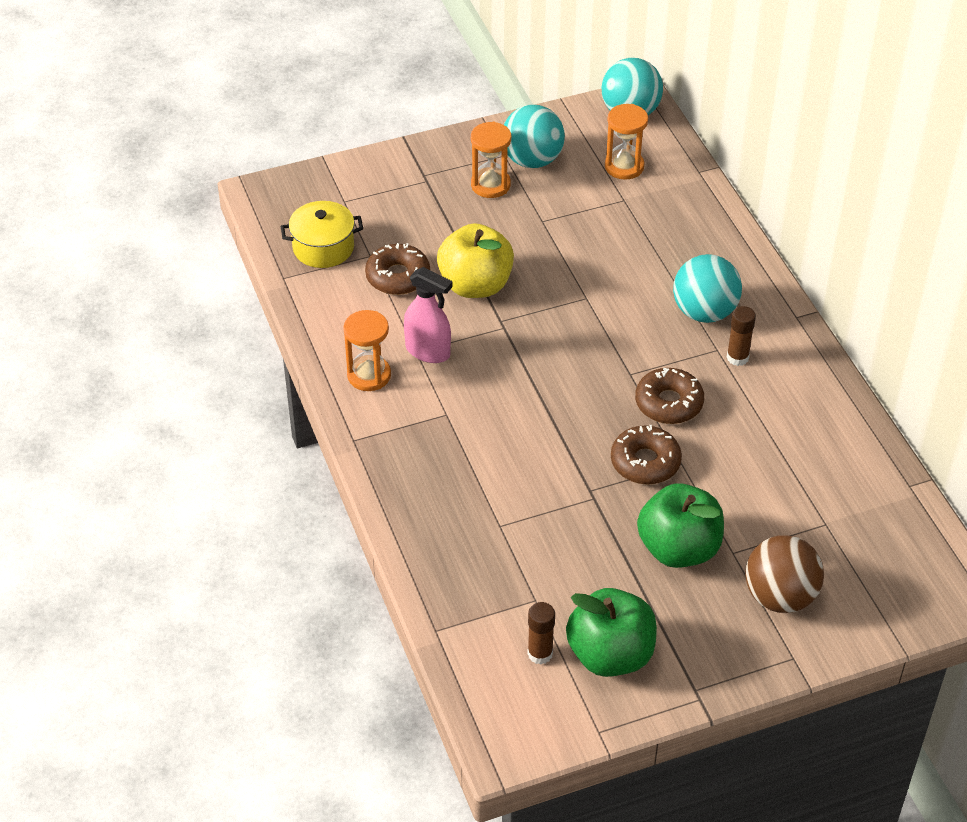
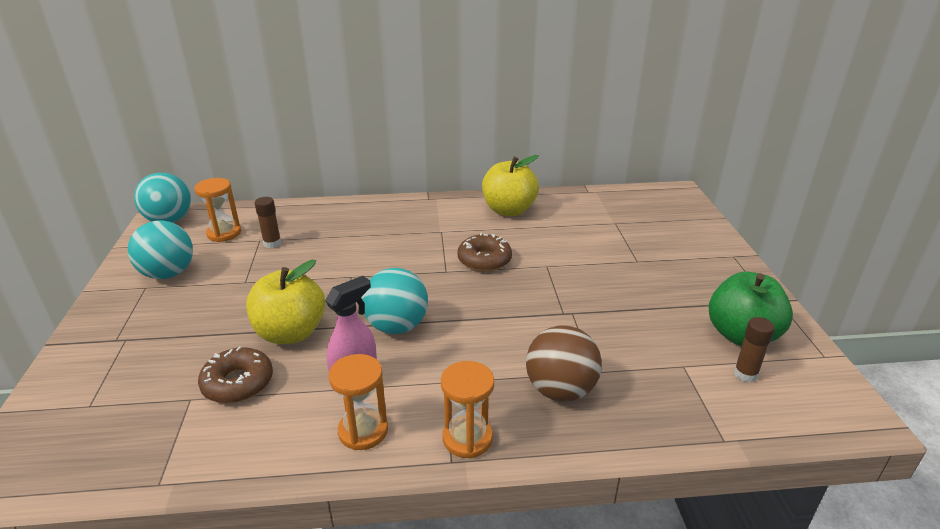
camera: 75 degrees left, 15 degrees down
(323, 247) = (143, 436): yellow pot -> none
(490, 185) = (173, 301): orange hourglass -> orange hourglass (467, 438)
(645, 462) = (541, 281): brown donut -> none
(678, 549) = (631, 282): green apple -> none
(704, 312) = (402, 229): turquoise ball -> turquoise ball (397, 326)
(737, 357) = (453, 225): brown glue stick -> brown glue stick (272, 243)
(780, 596) = (679, 250): brown ball -> brown ball (560, 390)
(805, 405) = (509, 210): none -> yellow apple

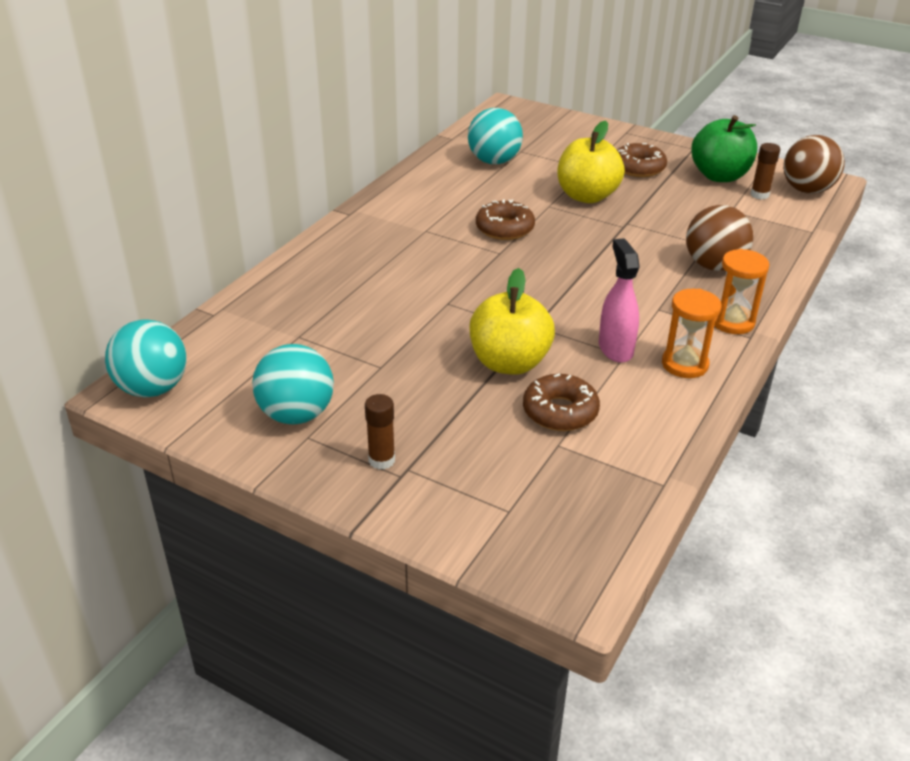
camera: 55 degrees left, 5 degrees up
(224, 233) = (248, 356): orange hourglass -> none
(272, 243) = (318, 330): brown glue stick -> brown glue stick (381, 460)
(397, 326) = (560, 305): turquoise ball -> turquoise ball (494, 161)
(509, 210) = (433, 185): yellow apple -> yellow apple (587, 196)
(679, 285) = (638, 168): none -> brown donut
(811, 406) = (807, 190): none -> brown ball

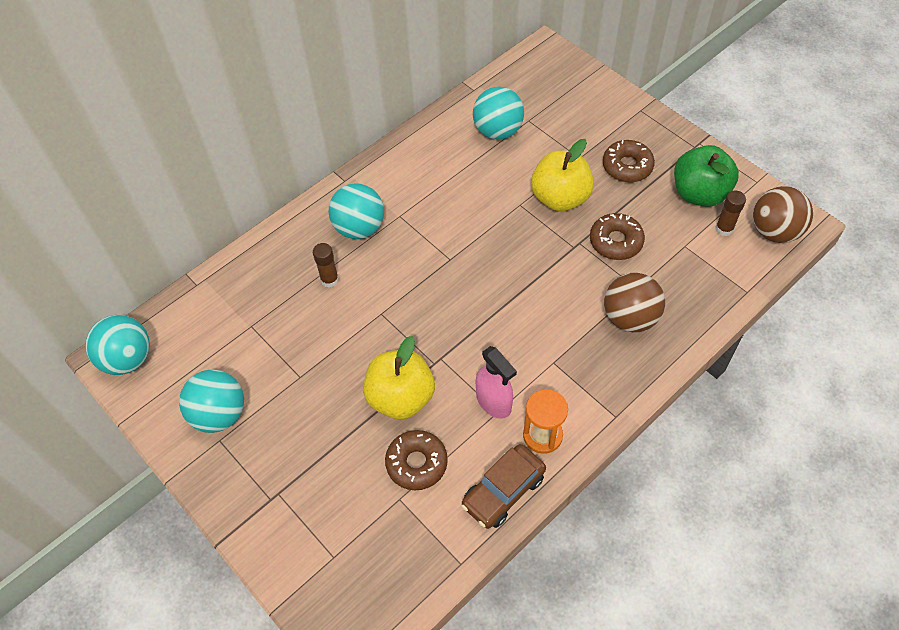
camera: 20 degrees right, 20 degrees up
(381, 460) = (263, 479): brown glue stick -> brown glue stick (329, 280)
(386, 244) = (359, 228): none -> turquoise ball
(504, 228) = (467, 228): brown donut -> brown donut (616, 241)
(615, 348) = (494, 402): pink spray bottle -> pink spray bottle turned 135 degrees clockwise
(672, 415) = (503, 491): none -> brown car
(732, 322) = (609, 394): orange hourglass -> none

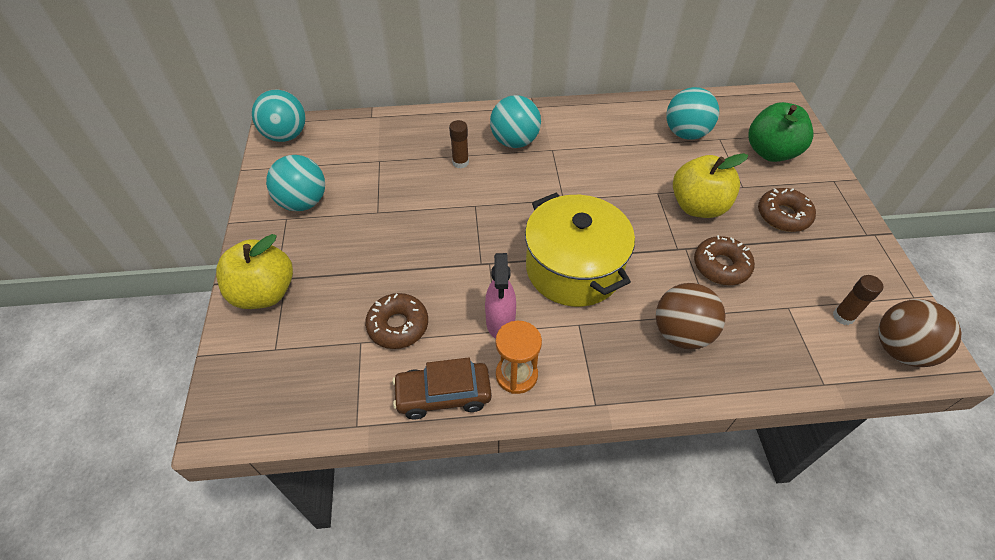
camera: 35 degrees right, 5 degrees down
(401, 397) = (433, 271): yellow apple -> yellow apple (264, 293)
(511, 317) = (573, 268): none -> yellow pot
(699, 193) = (840, 273): green apple -> green apple (770, 152)

